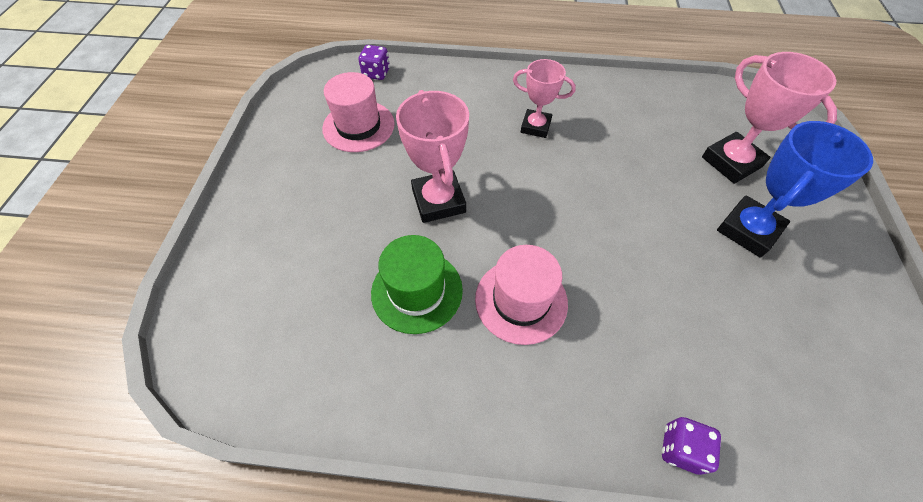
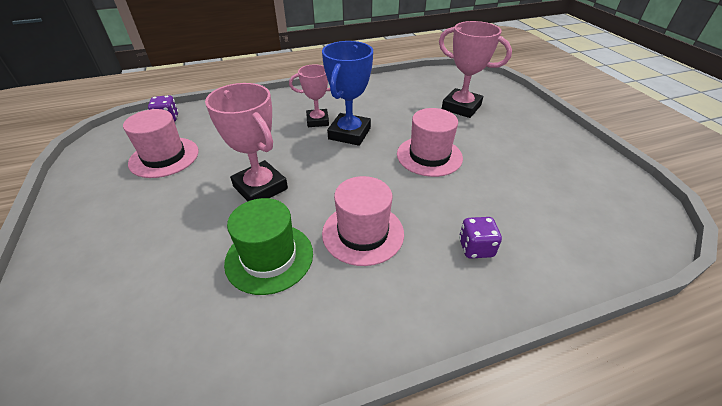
camera: 25 degrees left, 15 degrees down
(647, 225) = (429, 156): none -> pink hat
(681, 448) = (535, 286): purple dice -> purple dice (476, 248)
(748, 230) = (494, 140): blue trophy -> blue trophy (349, 133)

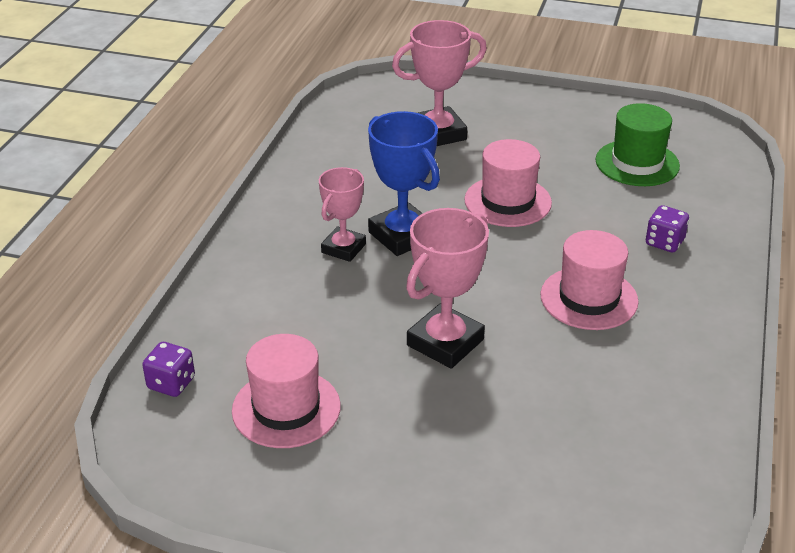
camera: 55 degrees left, 5 degrees down
(260, 187) = (445, 342): pink trophy -> pink trophy turned 45 degrees counterclockwise
(269, 257) = (571, 372): green hat -> green hat (637, 163)

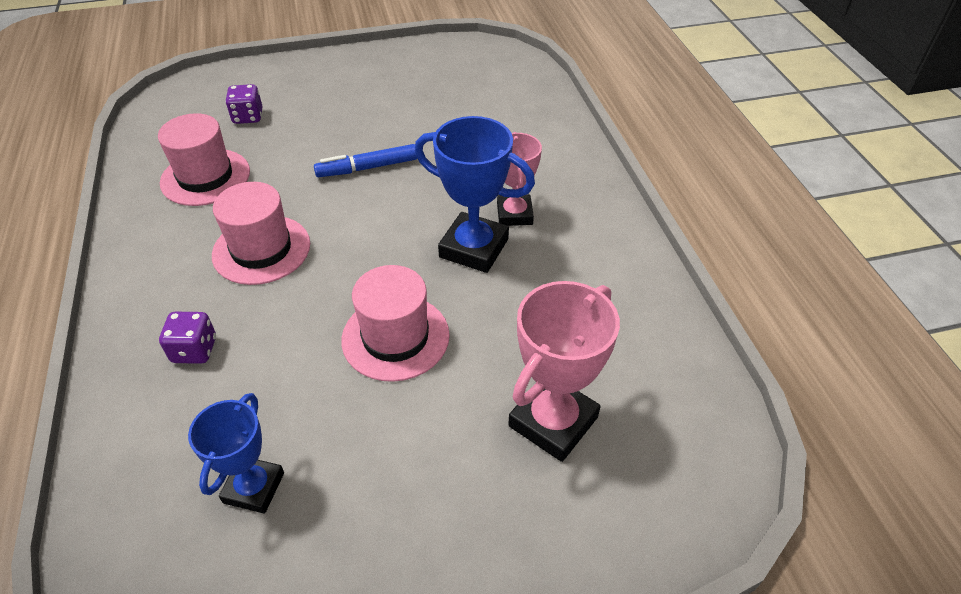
camera: 150 degrees right, 10 degrees up
(171, 383) = (530, 82): purple dice -> purple dice (248, 117)
(286, 408) = (444, 94): pink hat -> pink hat (205, 177)
(445, 342) = (368, 168): pink trophy -> blue marker
(637, 163) = (254, 487): green hat -> blue trophy

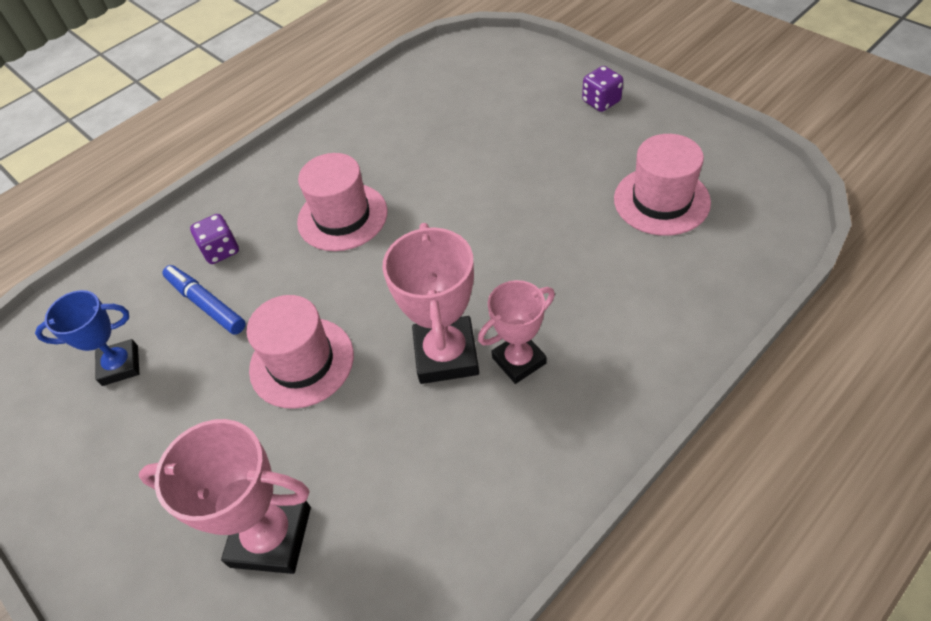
camera: 65 degrees right, 5 degrees up
(205, 177) = (397, 131): pink hat -> pink hat (661, 200)
(248, 117) = (490, 102): purple dice -> purple dice (601, 102)
(368, 168) = (492, 215): blue marker -> blue marker (206, 304)
(474, 248) = (446, 355): blue trophy -> pink trophy

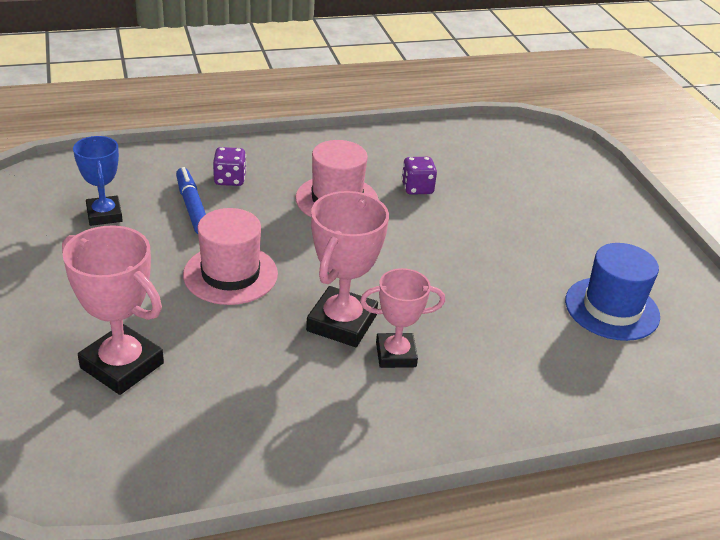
camera: 20 degrees right, 15 degrees down
(120, 365) = (104, 215): blue trophy -> blue trophy turned 60 degrees clockwise
(601, 102) = (618, 218): purple dice -> purple dice (417, 188)
(661, 200) = (612, 308): pink hat -> blue hat

